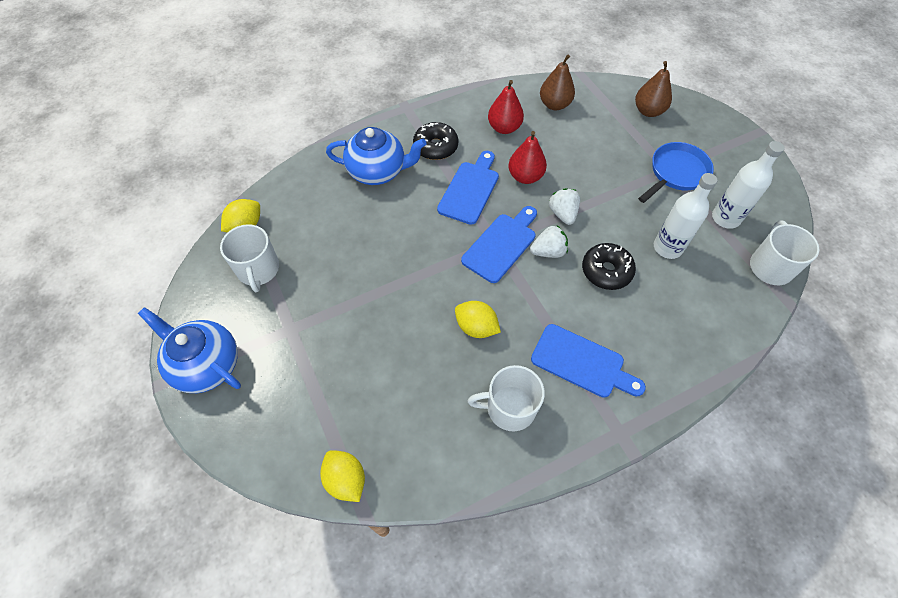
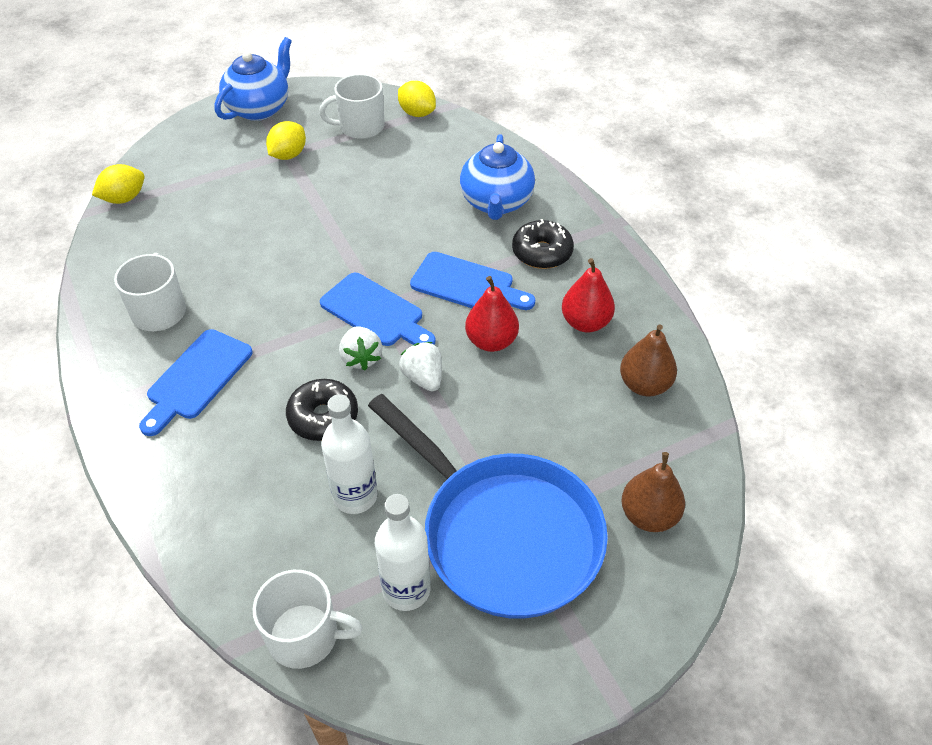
camera: 90 degrees right, 10 degrees down
(476, 327) = (263, 287): yellow lemon -> yellow lemon (288, 155)
(563, 214) = (423, 378): white strawberry -> white strawberry turned 105 degrees counterclockwise
(676, 173) = (503, 534): blue pan -> blue pan, size x1.77

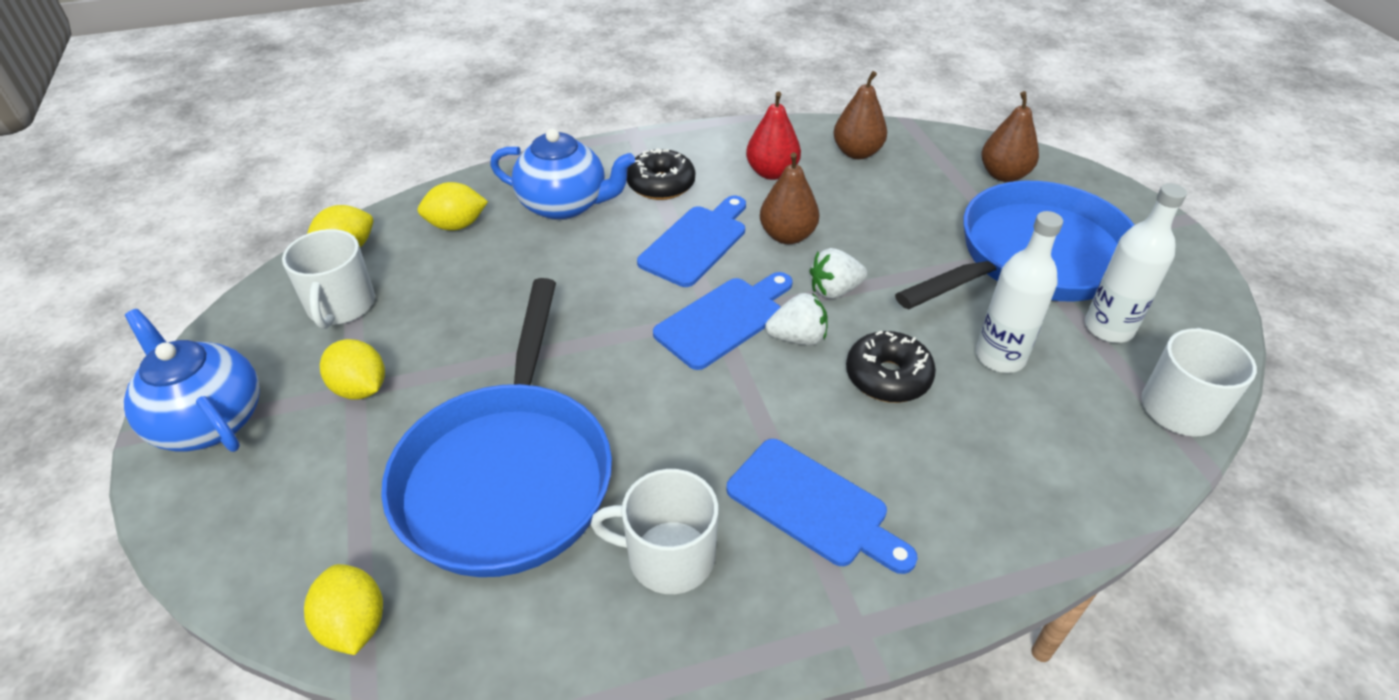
camera: 80 degrees left, 5 degrees down
(222, 231) = (507, 475): none -> blue pan
(456, 154) = (456, 225): none -> yellow lemon
(491, 341) = (787, 236): red pear -> brown pear

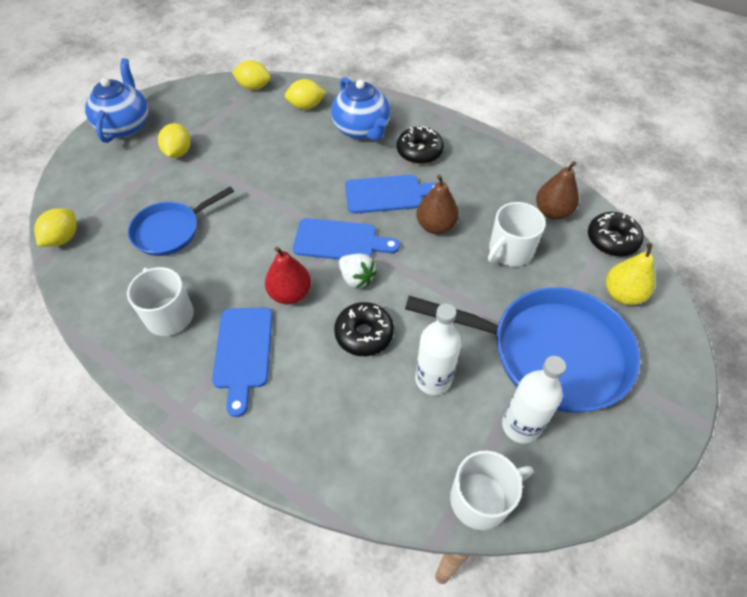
camera: 50 degrees right, 10 degrees up
(341, 306) = (218, 111): white mug -> white mug (509, 251)
(456, 225) = (306, 106): yellow lemon -> yellow lemon turned 45 degrees counterclockwise
(507, 475) = (170, 230): blue pan -> blue pan, size x0.57
(772, 172) = (485, 187): red pear -> red pear (290, 294)
(834, 290) = (411, 272): white strawberry -> none
(932, 141) = (612, 240): none -> black donut
(1003, 175) = (622, 294): brown pear -> yellow pear

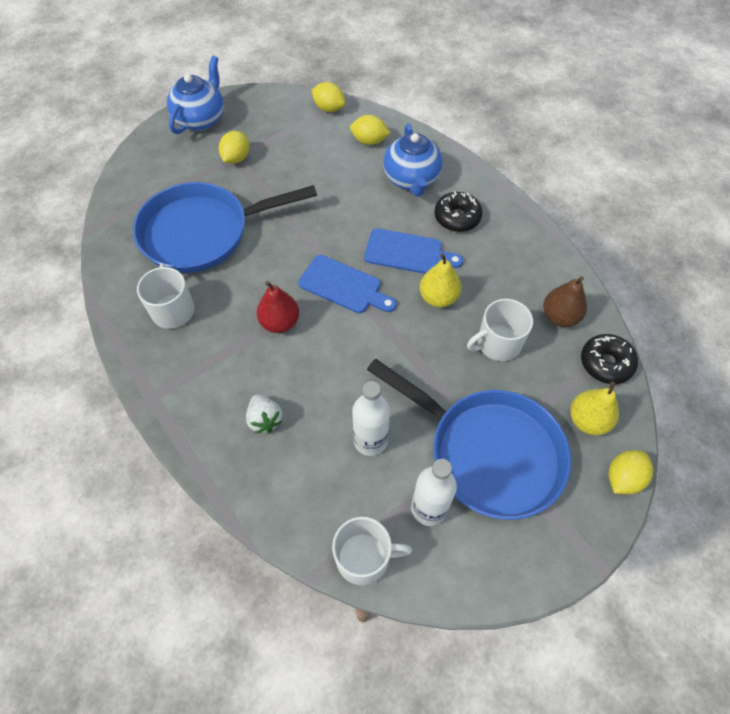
camera: 20 degrees right, 5 degrees up
(63, 238) = (113, 214): yellow lemon -> yellow lemon (623, 478)
(170, 230) = (202, 233): blue pan -> blue pan, size x1.77
(243, 352) = (220, 363): blue cutting board -> none
(356, 278) = (343, 326): white strawberry -> white strawberry (265, 419)
(364, 334) = (328, 380): black donut -> none
(435, 226) = (438, 297): brown pear -> yellow pear

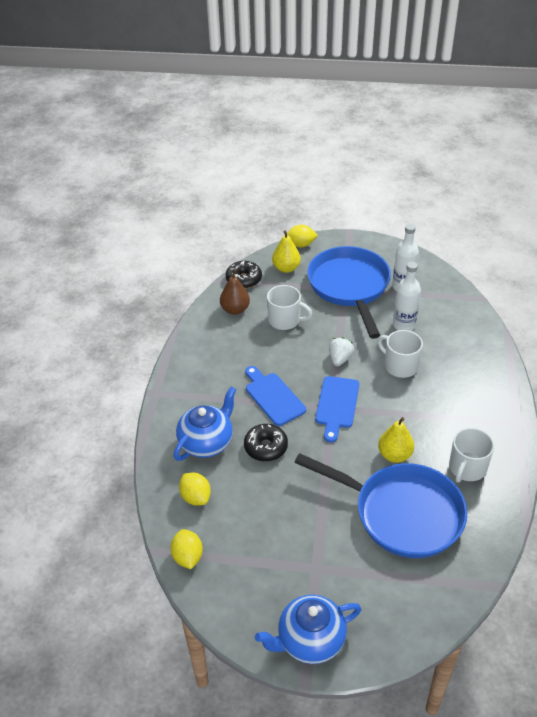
camera: 135 degrees left, 15 degrees down
(236, 158) = (316, 565): yellow lemon -> none
(265, 419) = (454, 369): white strawberry -> white strawberry (340, 359)
(280, 322) = (399, 412): red pear -> none
(344, 286) = (337, 405): blue cutting board -> blue cutting board turned 150 degrees counterclockwise
(364, 558) = (451, 290): white mug -> white mug (400, 366)
(438, 297) = (287, 361): yellow pear -> yellow pear (394, 455)
(457, 217) = (213, 395): black donut -> black donut (266, 447)

